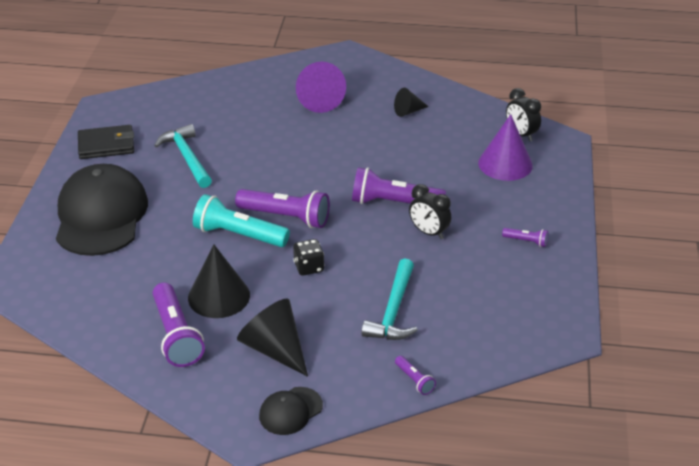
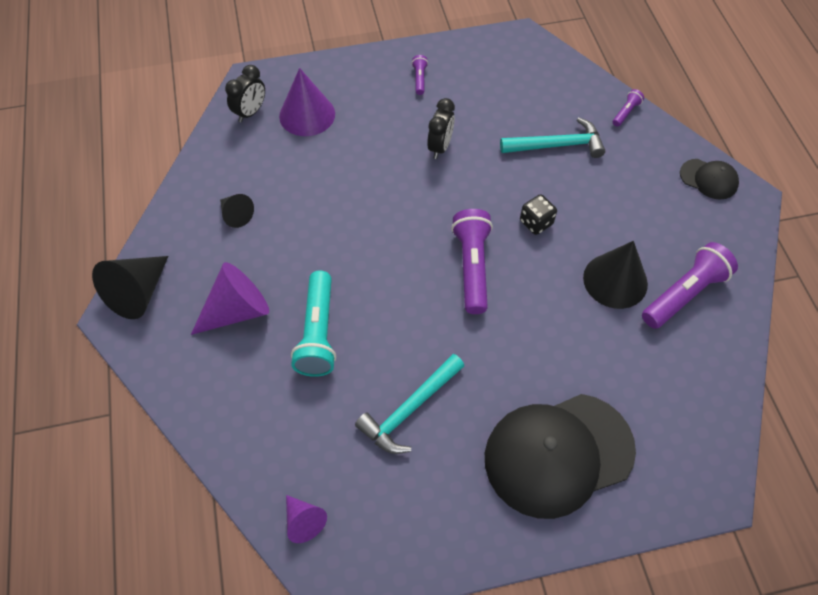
camera: 110 degrees left, 20 degrees up
(106, 145) = (422, 523): black wallet -> none
(146, 102) = (304, 521): none -> purple cone
(238, 235) = (520, 298): turquoise flashlight -> turquoise flashlight (318, 333)
(274, 349) = (652, 213): black cone -> black cone (138, 293)
(394, 203) = (407, 184): purple flashlight -> none

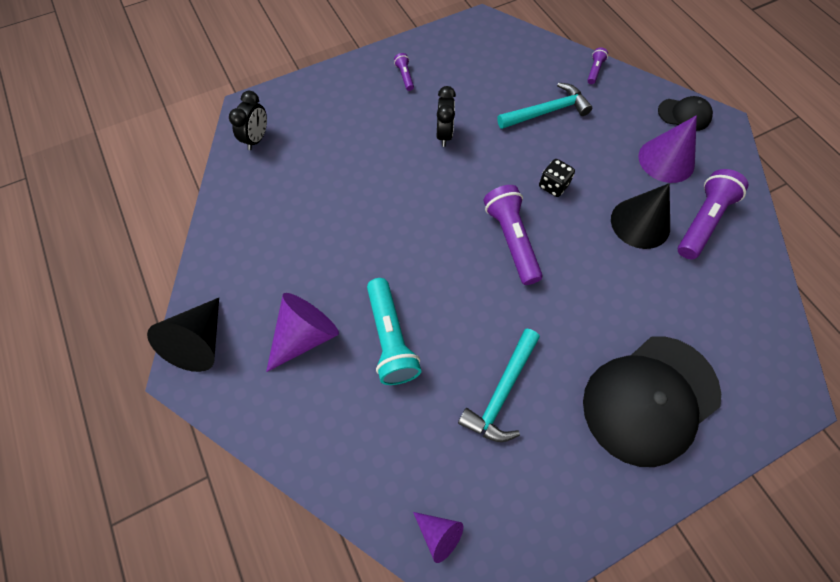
camera: 15 degrees left, 5 degrees up
(236, 215) = (274, 241): black cone -> none
(307, 115) = (311, 130): purple cone -> purple cone (666, 160)

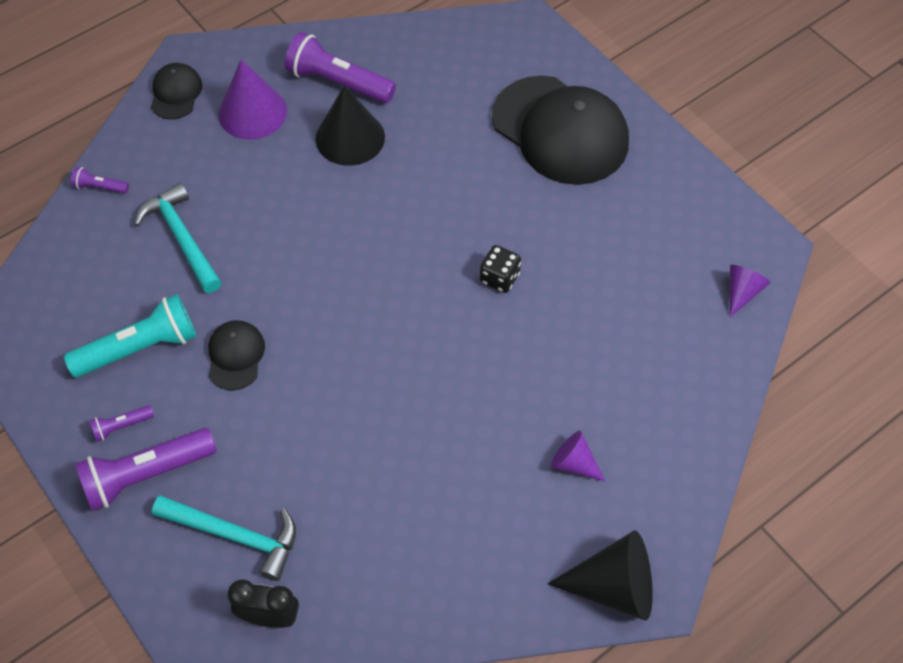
camera: 100 degrees left, 5 degrees down
(305, 336) = (573, 463): purple cone -> purple cone, size x0.57
(390, 339) = (554, 369): turquoise flashlight -> turquoise flashlight (140, 348)
(444, 135) = (235, 356): black clock -> black cap
(501, 392) = (587, 254): turquoise hammer -> turquoise hammer (235, 536)
(511, 240) = (396, 261): purple flashlight -> purple flashlight (146, 475)
(553, 186) = (308, 224): black dice -> black dice (499, 278)

